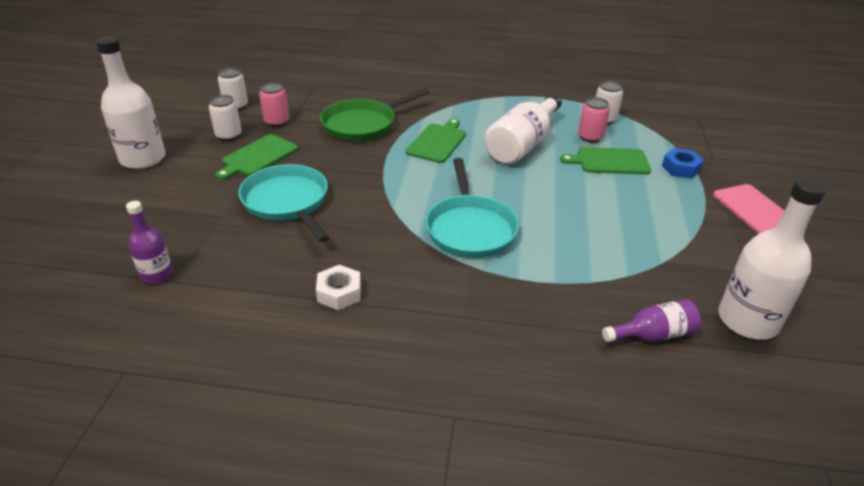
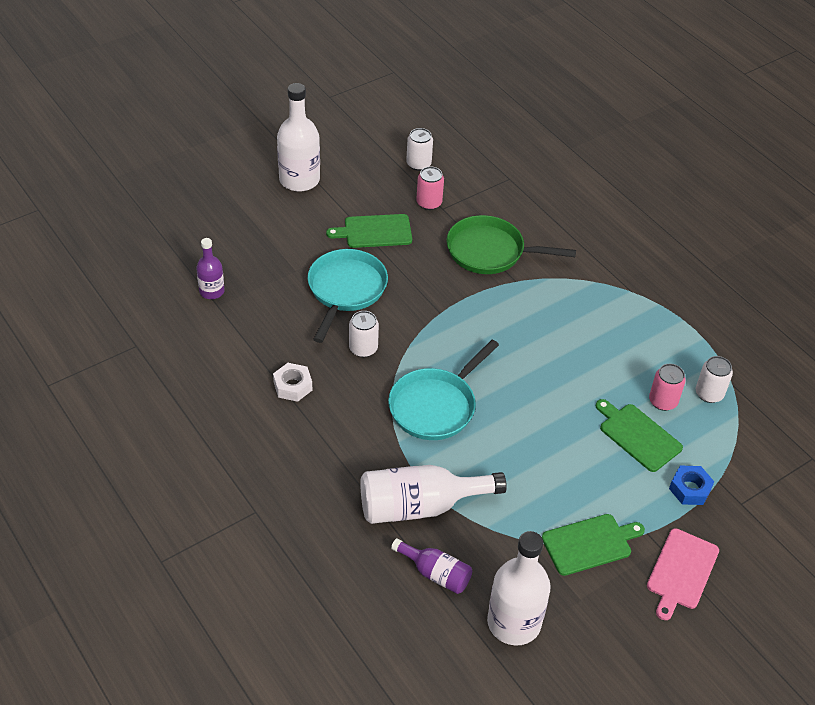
camera: 45 degrees right, 10 degrees up
(228, 135) = (379, 194): white can -> white can (363, 348)
(437, 142) = (524, 312): green cutting board -> green cutting board (589, 544)
(522, 145) = (590, 365): white bottle -> white bottle (420, 506)

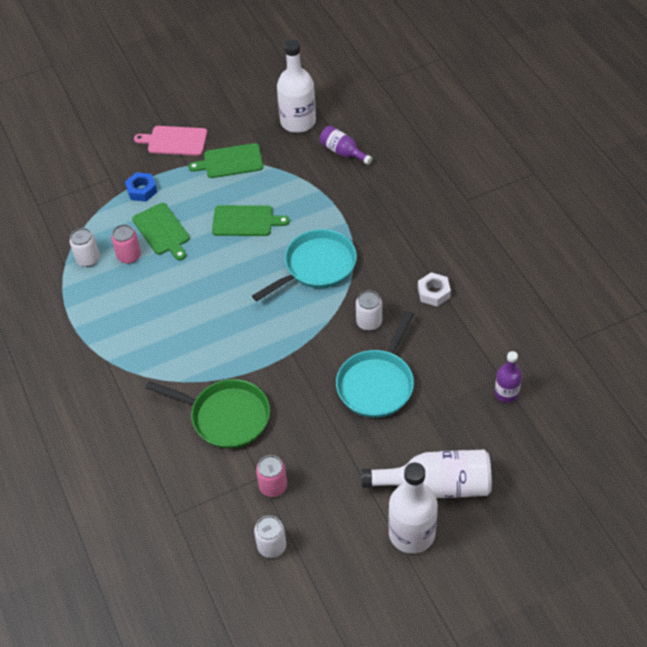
camera: 165 degrees left, 5 degrees up
(374, 231) = (338, 452): green cutting board -> green cutting board (245, 221)
(420, 506) = (345, 194): white bottle -> white bottle (436, 485)
(681, 571) = (174, 141): pink cutting board -> pink cutting board turned 120 degrees counterclockwise

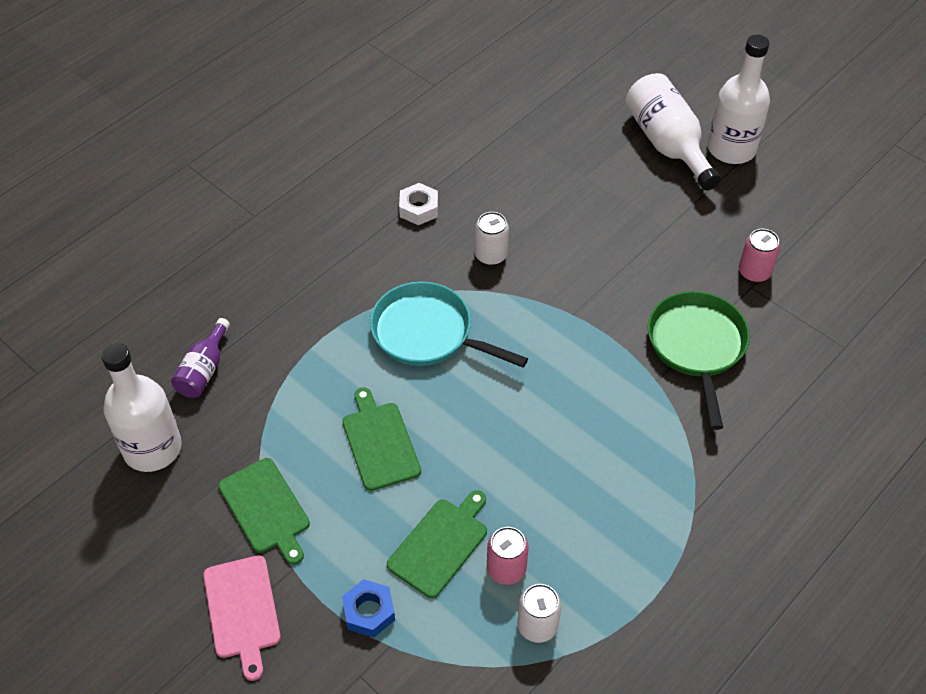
camera: 115 degrees left, 0 degrees up
(272, 546) = (820, 250): white can -> none
(377, 383) = (572, 223): turquoise pan -> none
(506, 393) = (527, 119): purple bottle -> none

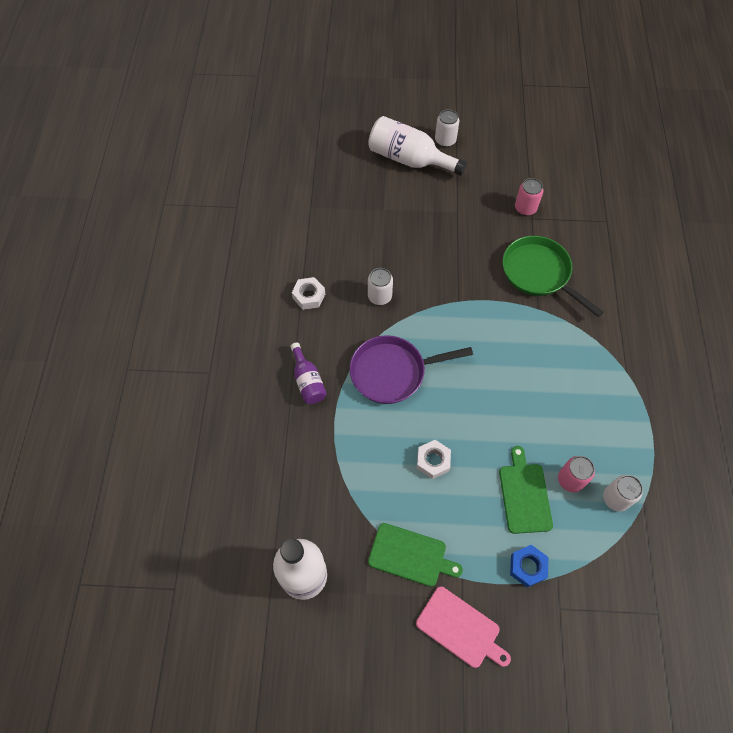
camera: 40 degrees left, 10 degrees up
(204, 370) = (283, 499): purple bottle -> purple bottle (308, 381)
(380, 442) = (433, 461): green cutting board -> white nut
(428, 333) = (392, 372): turquoise pan -> purple pan
(731, 149) = (445, 140): white bottle -> white can

